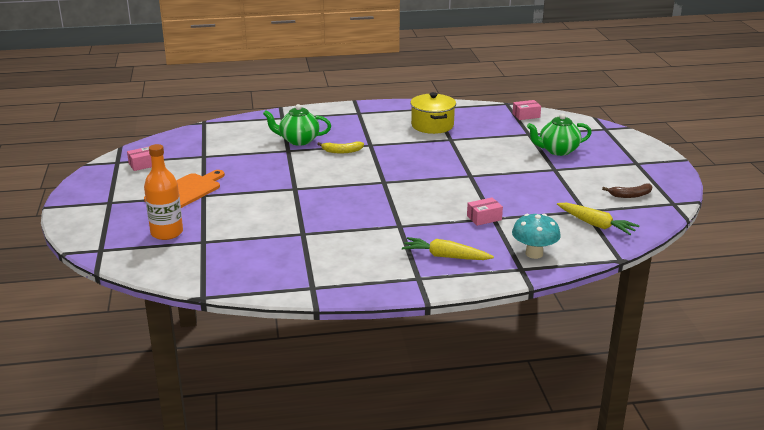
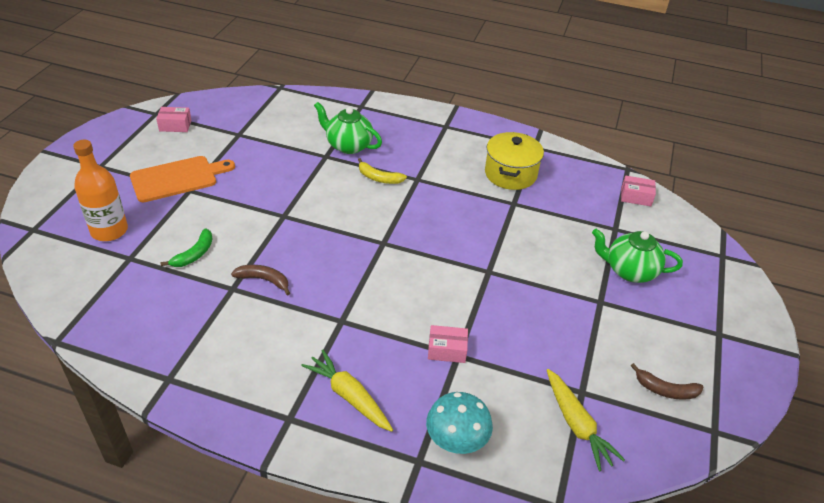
camera: 25 degrees right, 15 degrees up
(252, 225) = (194, 254): none -> green banana
(321, 223) = (264, 280): none -> brown banana

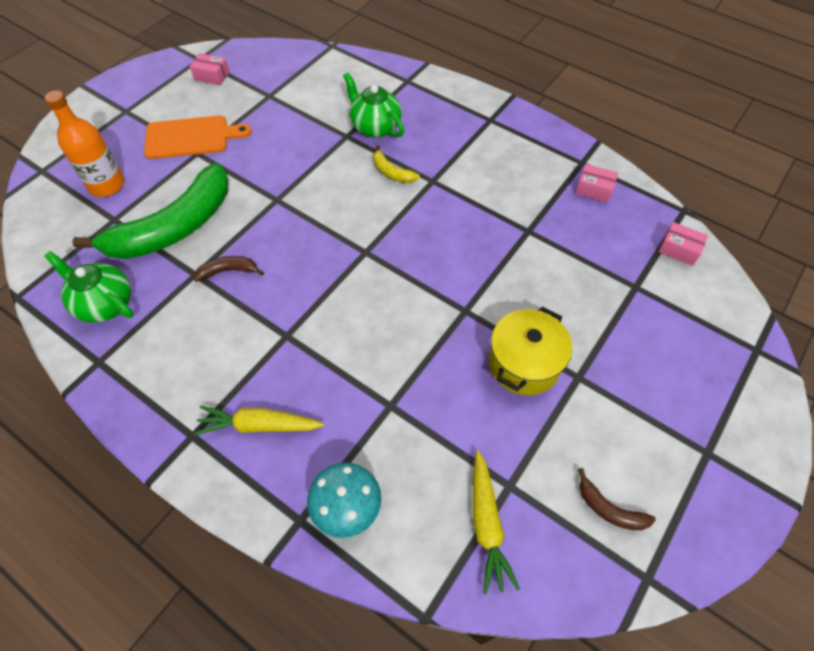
camera: 20 degrees right, 15 degrees up
(194, 254) = (174, 227): green banana -> green banana, size x2.48
(264, 280) = (228, 271): brown banana -> brown banana turned 45 degrees counterclockwise
(349, 396) = (259, 425): yellow carrot -> yellow carrot turned 60 degrees counterclockwise
(447, 350) = (381, 396): pink box -> pink box (594, 189)
(510, 174) = (540, 192): yellow pot -> yellow pot (524, 364)
(629, 271) = (630, 345): green teapot -> green teapot (104, 304)

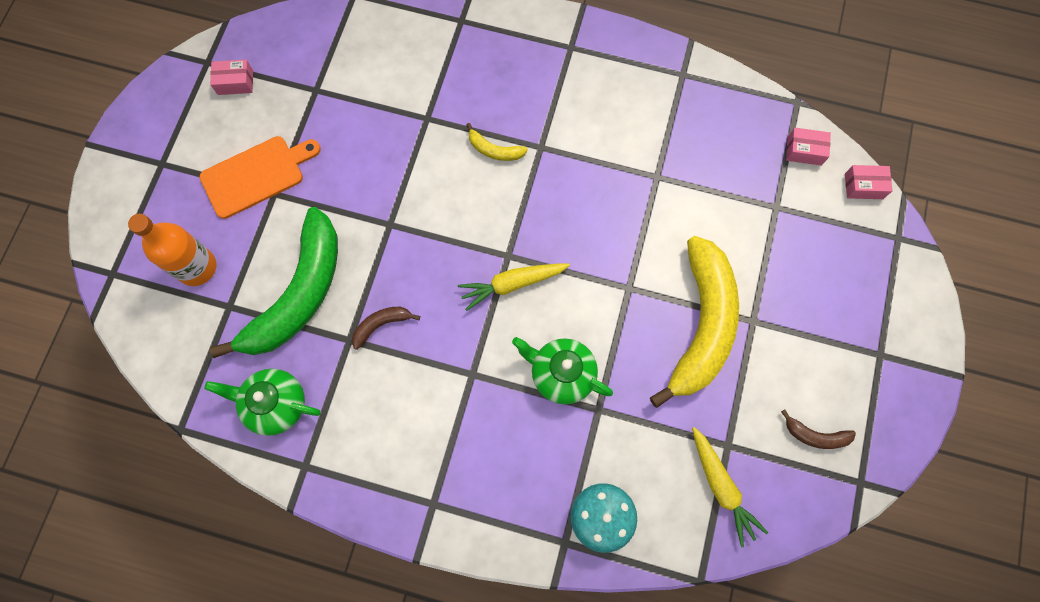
camera: 20 degrees left, 15 degrees up
(259, 425) = (489, 472): yellow carrot -> yellow carrot (512, 284)
(375, 127) = (452, 96): green teapot -> green teapot (561, 374)
(524, 364) = (701, 325): yellow pot -> yellow banana
(594, 189) = (704, 105): pink box -> pink box (863, 186)

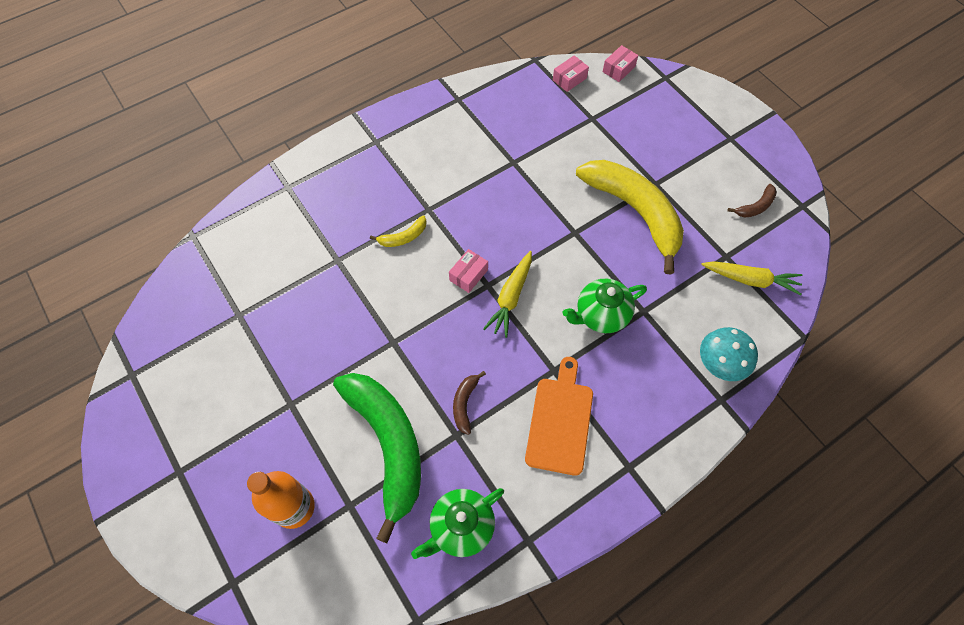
camera: 50 degrees left, 10 degrees down
(235, 82) = (171, 366): pink box -> pink box (468, 275)
(256, 175) = (263, 406): orange cutting board -> orange cutting board (560, 421)

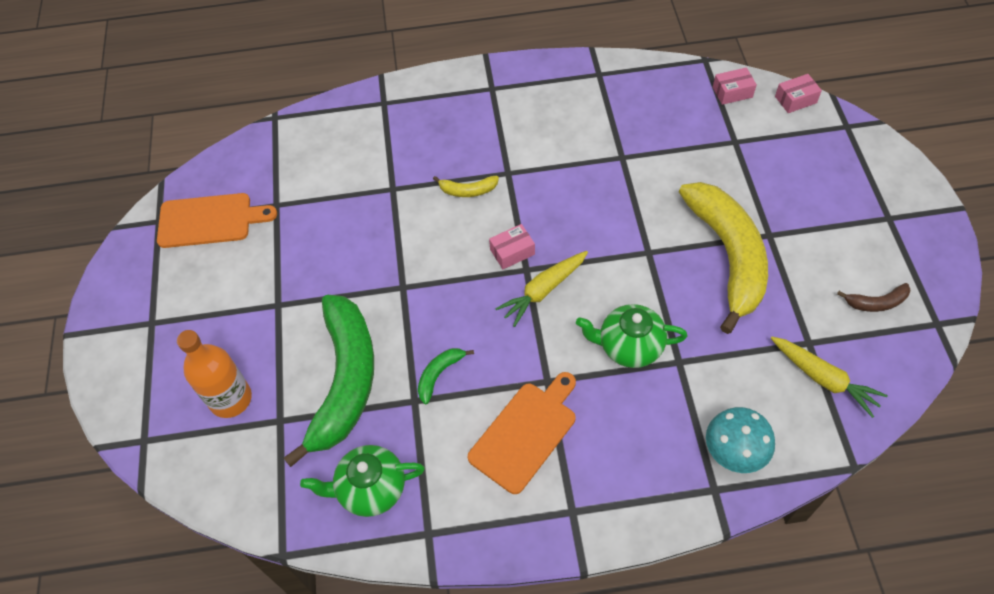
camera: 30 degrees right, 5 degrees down
(183, 354) = (210, 220): none -> orange cutting board
(465, 404) = (439, 374): brown banana -> green banana

